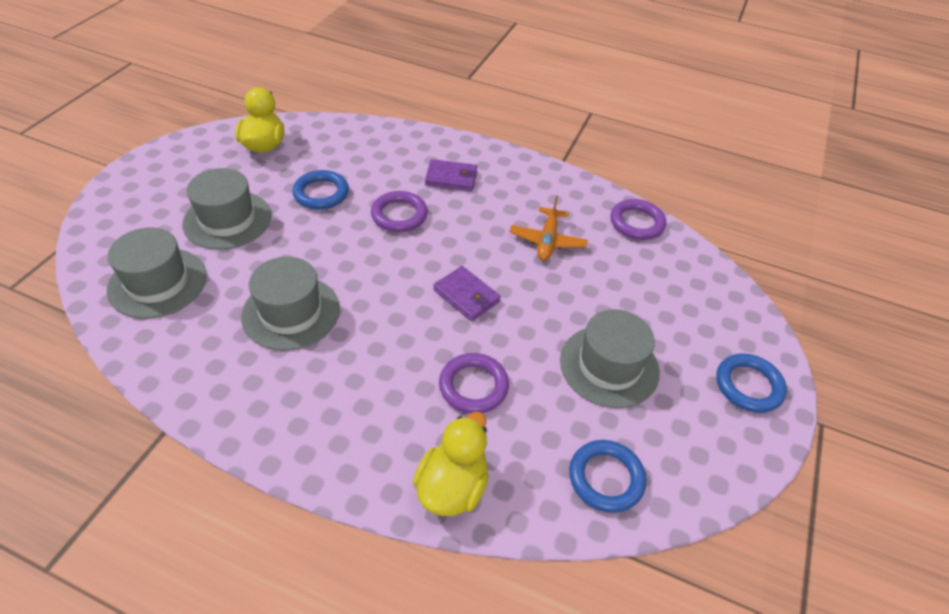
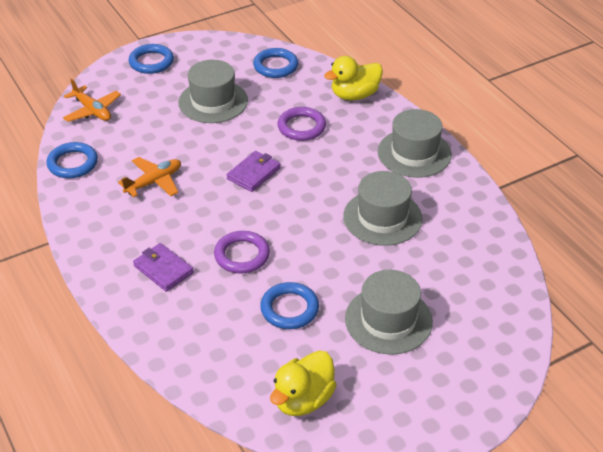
camera: 140 degrees left, 5 degrees down
(157, 283) = (470, 286): grey hat -> grey hat (414, 153)
(466, 296) = (254, 173): purple wallet -> purple wallet turned 45 degrees clockwise
(636, 223) = (72, 163): purple ring -> blue ring
(704, 283) = (92, 110): none -> orange plane

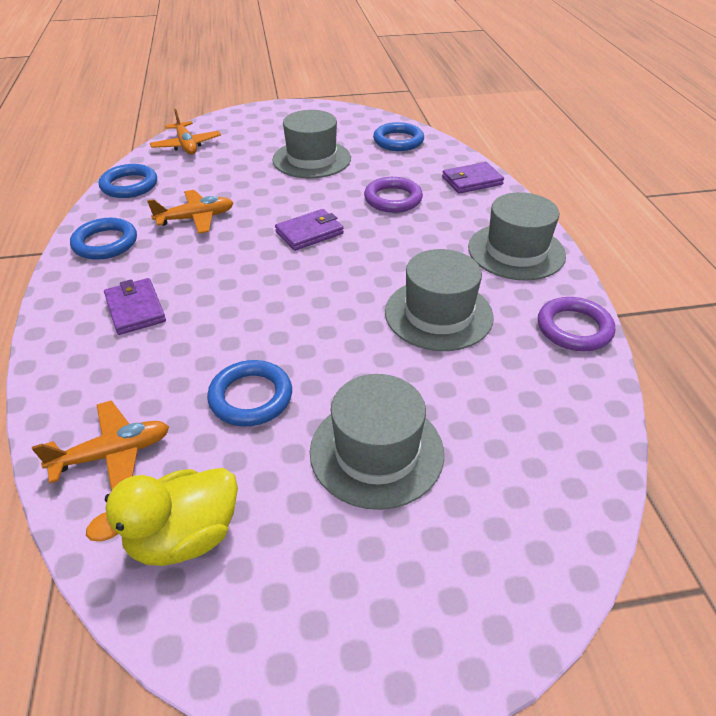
camera: 20 degrees right, 0 degrees up
(151, 62) = (274, 117): blue ring -> blue ring (105, 243)
(224, 369) = (113, 454): none -> orange plane
(242, 255) = (236, 316): purple ring -> purple ring (574, 328)
(354, 95) = (472, 181): yellow duck -> purple wallet

